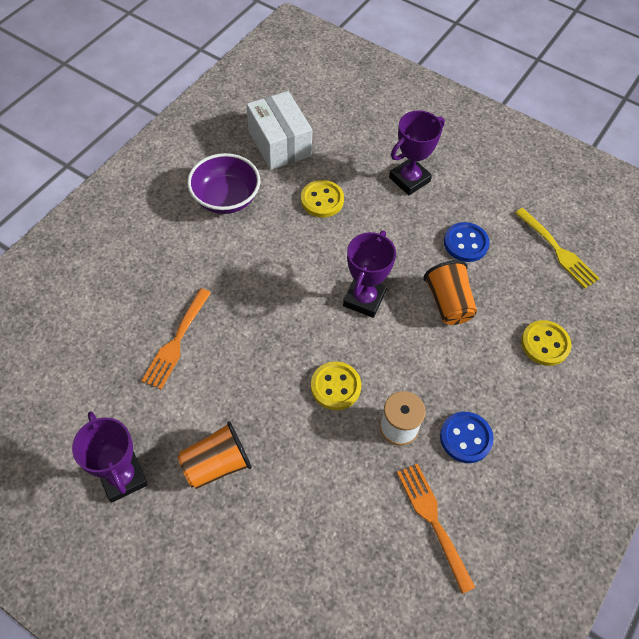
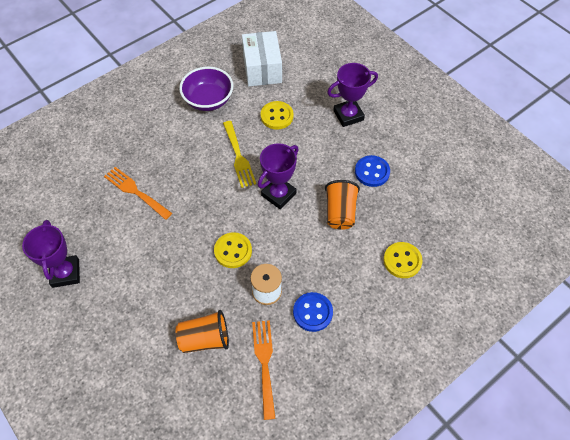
camera: 20 degrees right, 0 degrees up
(176, 341) = (135, 191): orange fork -> orange fork turned 90 degrees clockwise
(217, 464) = (130, 282): orange cup -> orange cup (205, 339)
(557, 250) = (442, 194): yellow fork -> yellow fork (238, 156)

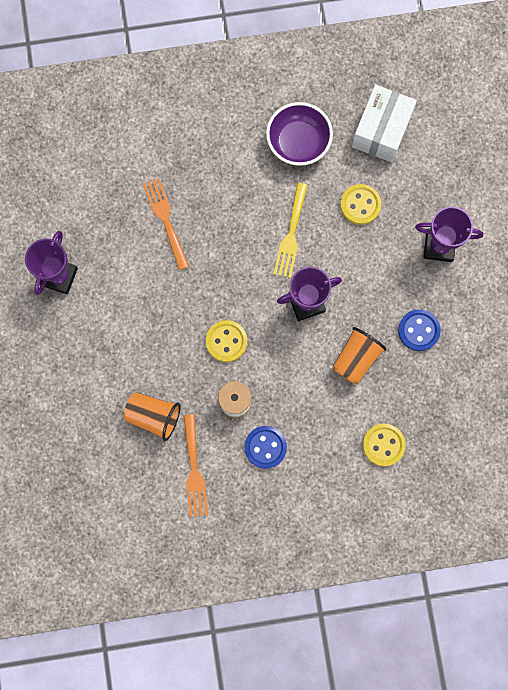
camera: 30 degrees right, 20 degrees up
(264, 363) = (194, 470): orange fork -> orange fork turned 150 degrees clockwise

